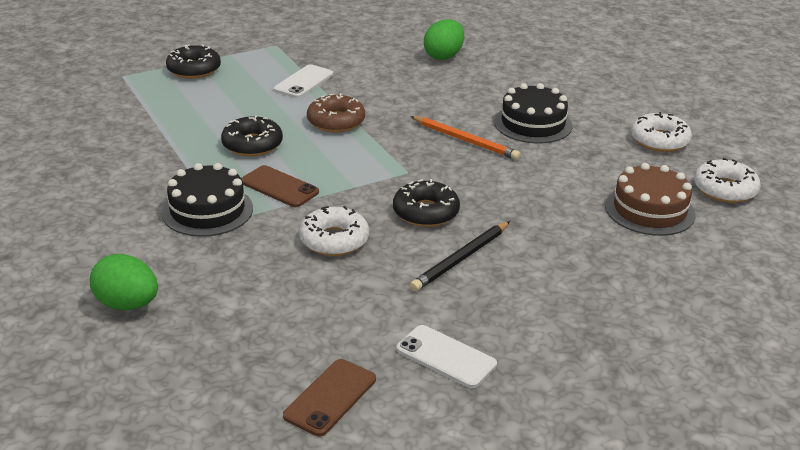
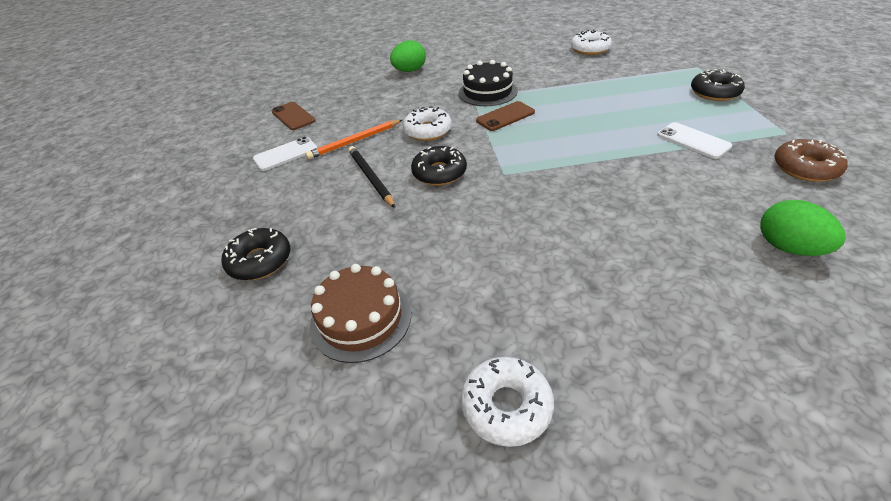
camera: 115 degrees right, 10 degrees up
(252, 144) = (572, 110): black donut -> black donut (260, 261)
(336, 121) = (606, 149): brown donut -> brown donut (805, 168)
(465, 140) = (553, 218): orange pencil -> orange pencil (355, 141)
(533, 124) = (581, 281): black cake -> none
(725, 189) = (356, 423): white donut -> white donut (590, 49)

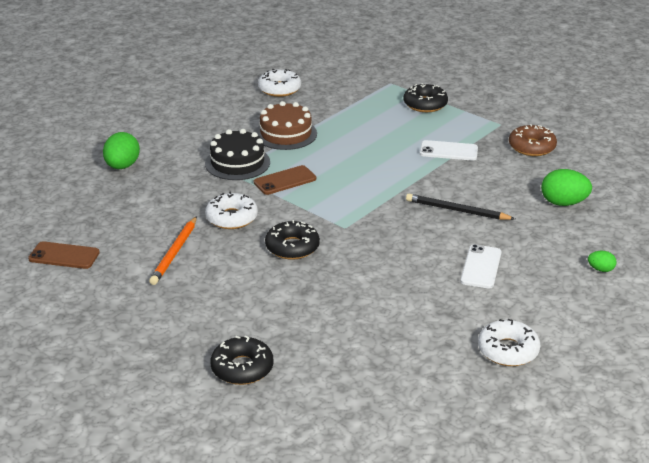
camera: 45 degrees left, 10 degrees down
(285, 154) = (121, 290): white phone -> white phone (481, 267)
(361, 318) = (372, 358): brown cake -> brown cake (285, 134)
(370, 178) = (239, 275): black pencil -> black pencil (457, 210)
(505, 116) = (285, 180): brown phone -> brown phone turned 45 degrees clockwise
(762, 365) = (600, 269): none -> green egg

